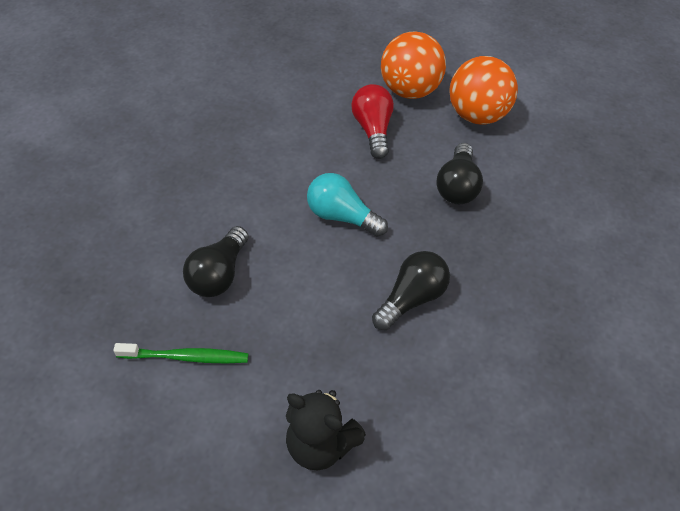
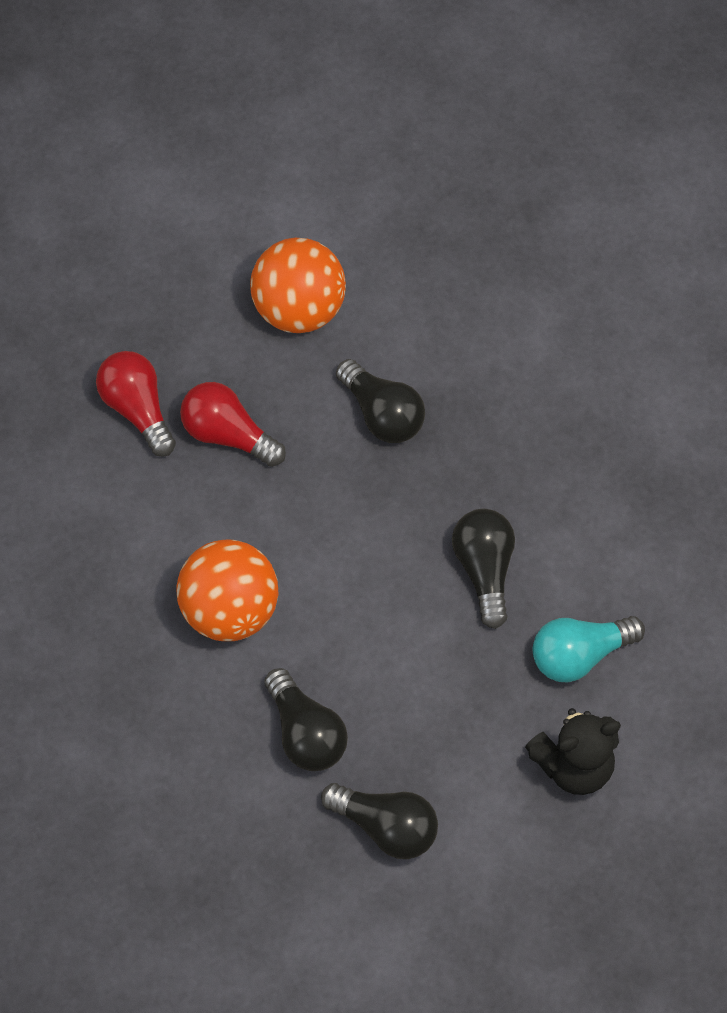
camera: 50 degrees left, 10 degrees up
(186, 357) = (386, 826): green toothbrush -> black light bulb
(342, 216) = (328, 559): turquoise light bulb -> turquoise light bulb (580, 655)
(349, 88) = (138, 409): none -> red light bulb
(409, 90) = (199, 348): orange ball -> orange ball (230, 610)

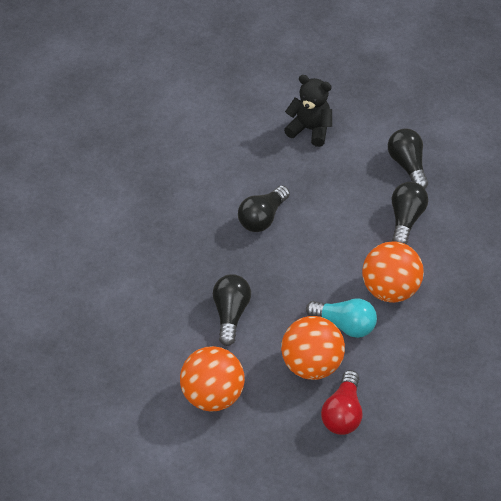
camera: 135 degrees left, 10 degrees down
(228, 435) = (311, 364): red light bulb -> orange ball
(580, 655) = (262, 160): turquoise light bulb -> turquoise light bulb (344, 324)

